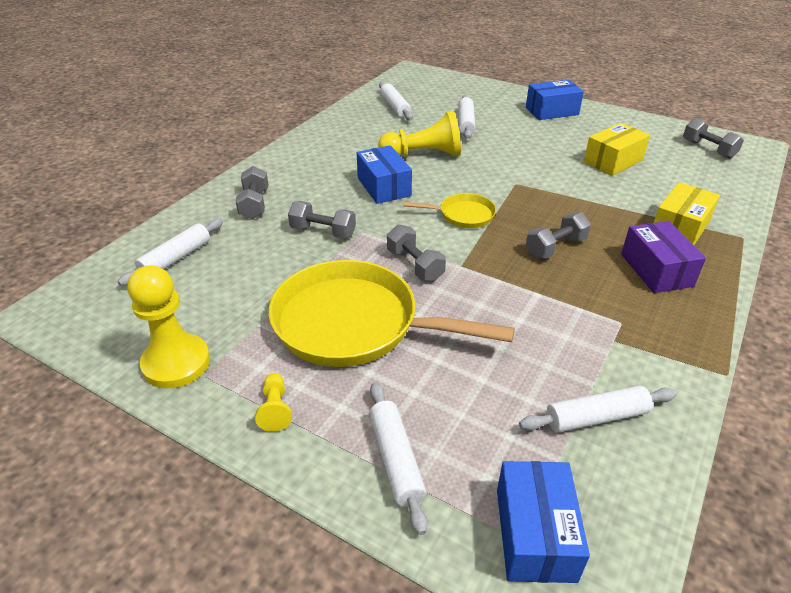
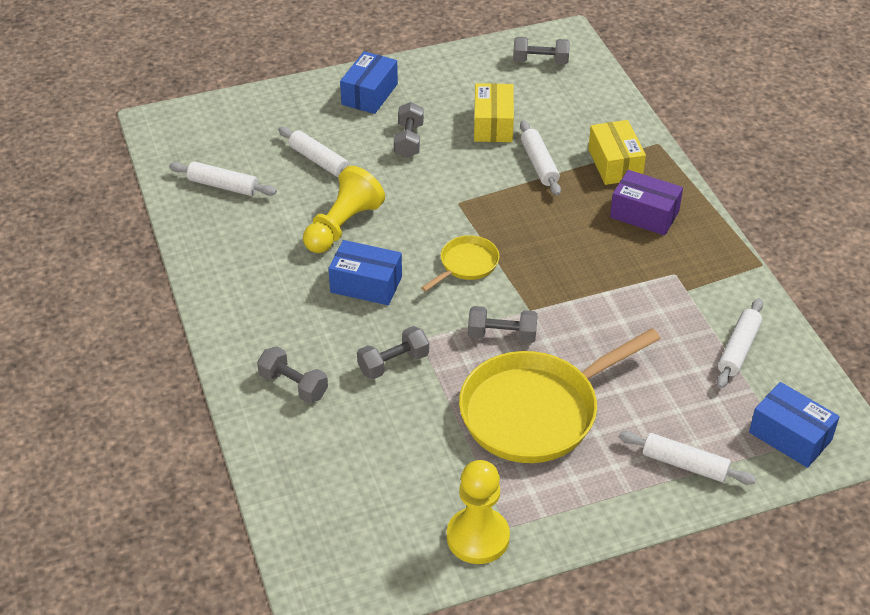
camera: 50 degrees left, 5 degrees up
(176, 258) = (326, 480): white rolling pin -> white rolling pin (539, 164)
(275, 409) = (583, 502): yellow pawn -> none
(555, 247) = (565, 244): grey dumbbell -> grey dumbbell (409, 140)

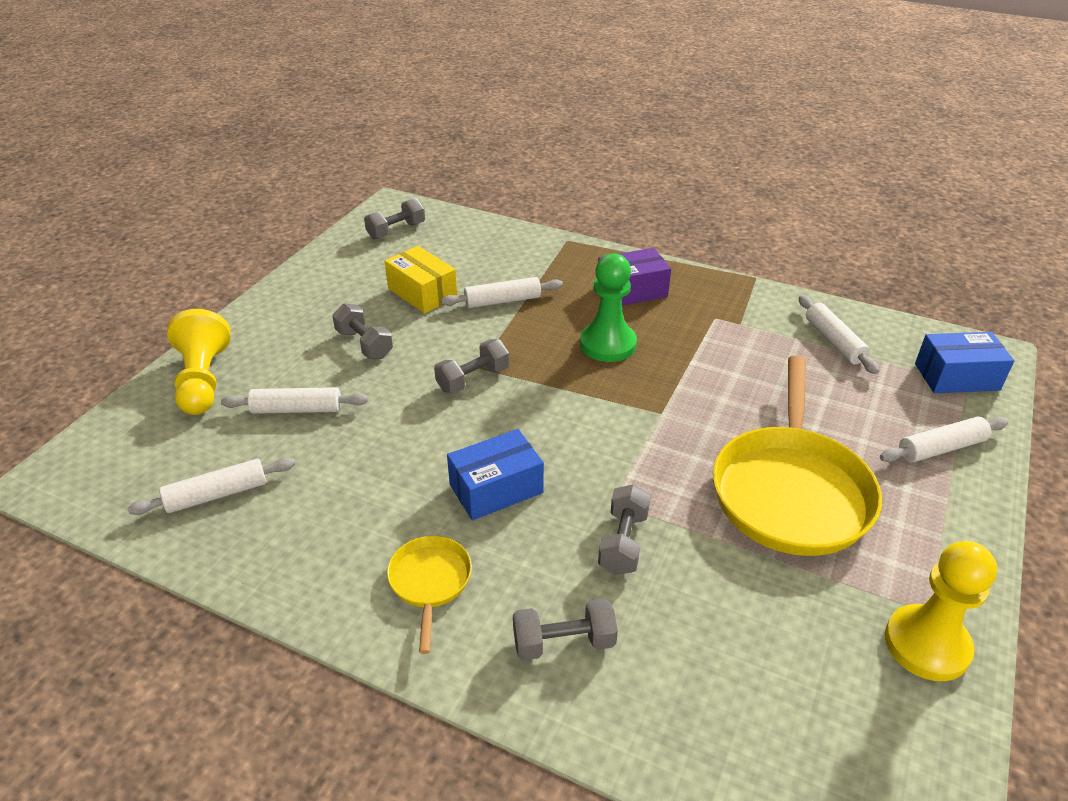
camera: 45 degrees left, 5 degrees down
(342, 226) = (400, 451): yellow pawn -> yellow pawn (203, 380)
(369, 94) = (274, 327): blue box -> none
(466, 264) = (558, 411): yellow pan -> yellow pan (430, 582)
(502, 335) = (672, 449): grey dumbbell -> grey dumbbell (473, 379)
(539, 164) = (502, 301): white rolling pin -> white rolling pin turned 45 degrees counterclockwise
(565, 242) = (607, 344): none -> green pawn
(615, 164) = (558, 269): yellow box -> none

